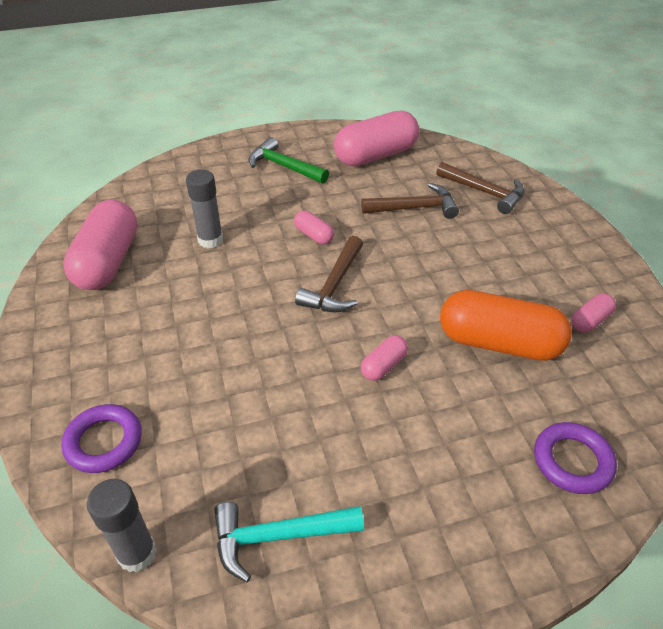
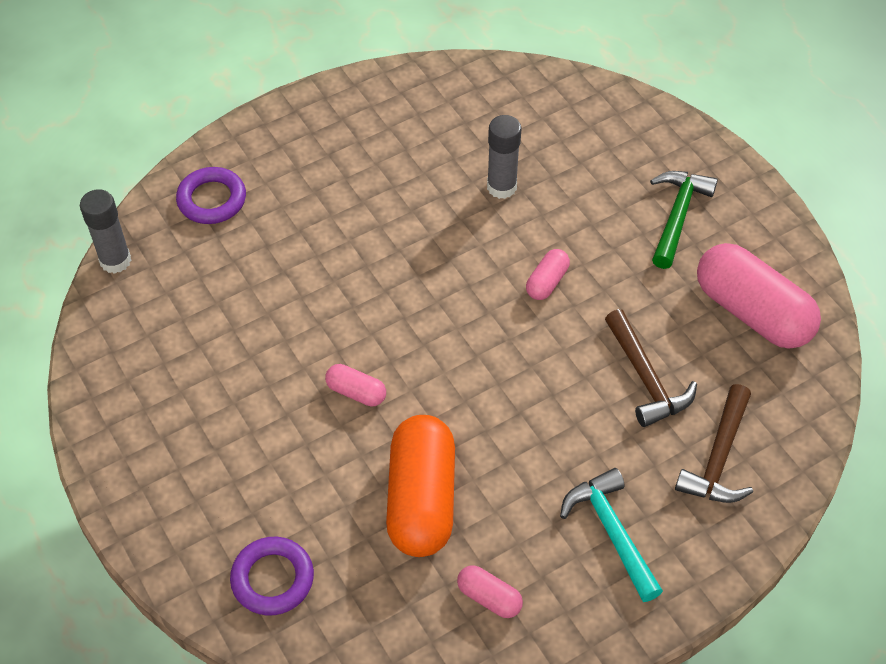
camera: 75 degrees right, 10 degrees up
(108, 262) = (434, 113): pink capsule -> none
(278, 536) = (146, 350): turquoise hammer -> turquoise hammer (611, 532)
(334, 285) = (465, 322): brown hammer -> none

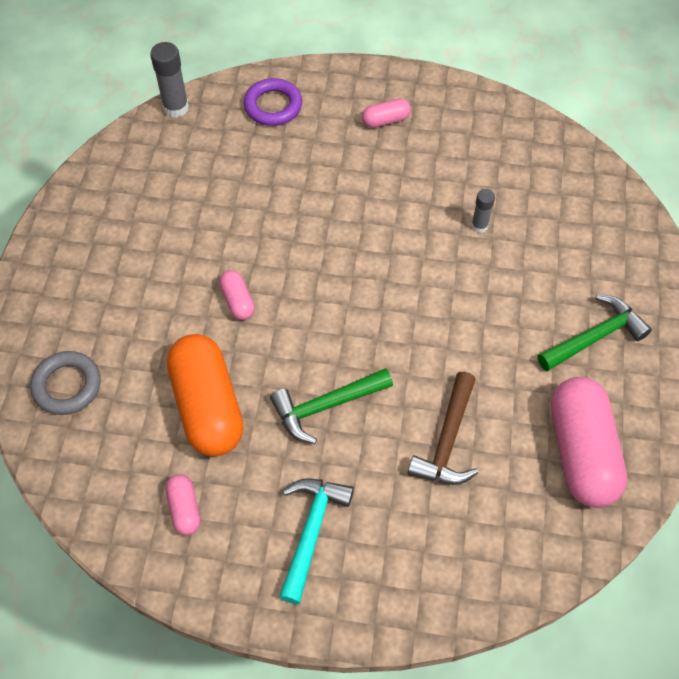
camera: 40 degrees right, 5 degrees up
(272, 579) = (67, 385): purple ring -> grey ring
(421, 499) = (207, 406): orange capsule -> orange capsule turned 60 degrees counterclockwise
(501, 187) = (479, 226): grey glue stick -> grey glue stick, size x0.61
(522, 424) = (326, 406): none -> green hammer
(547, 282) = (444, 317): pink capsule -> pink capsule (385, 120)
(718, 457) = (443, 540): brown hammer -> none

